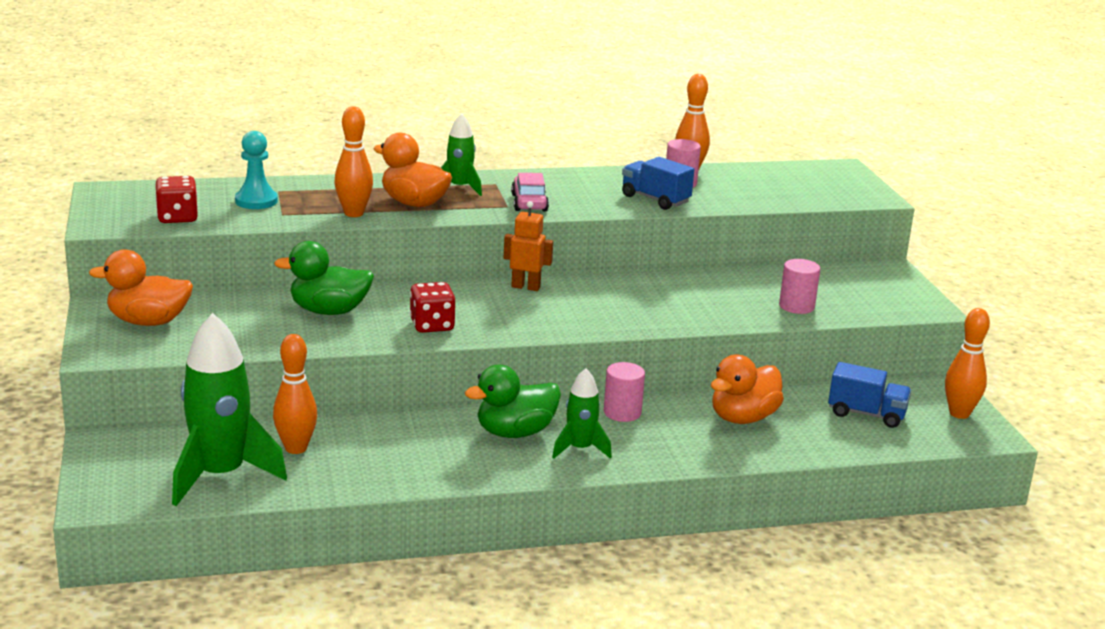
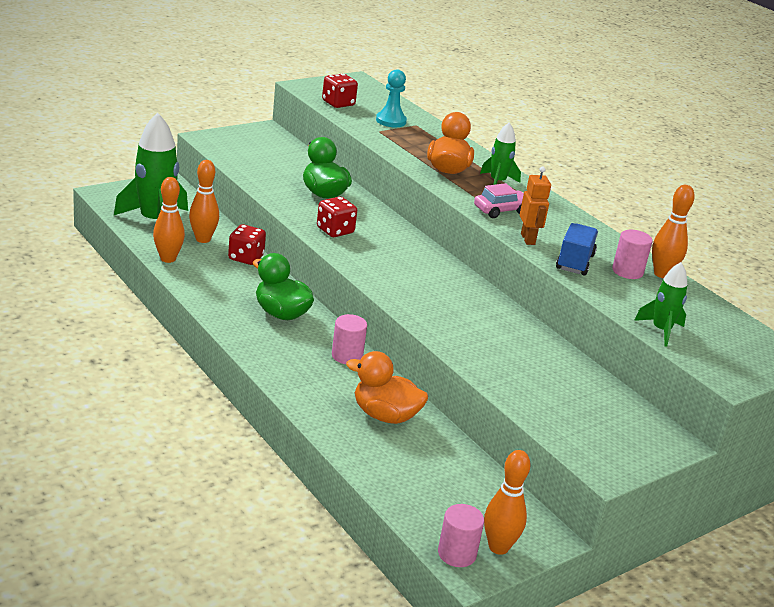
camera: 65 degrees right, 5 degrees up
(148, 322) = (258, 144): orange duck -> none
(354, 213) = (406, 152): orange bowling pin -> orange bowling pin (168, 259)
(365, 428) = (246, 258): none -> red dice
(526, 287) = (434, 258): orange robot -> orange robot (528, 239)
(580, 449) = (277, 343): green rocket -> green rocket (661, 330)
(796, 306) = (528, 388): pink cylinder -> pink cylinder (457, 554)
(866, 414) = (448, 485): blue truck -> none

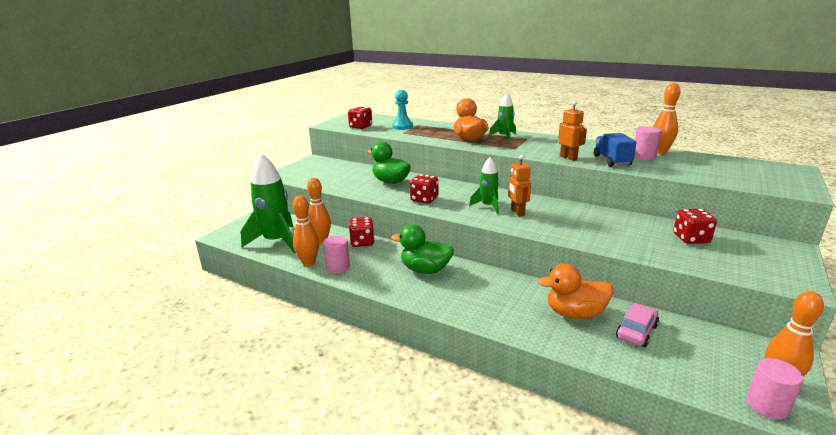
camera: 20 degrees left, 5 degrees down
(347, 356) = (499, 281): pink cylinder -> pink cylinder (338, 267)
(421, 285) = (517, 212): none -> orange robot
(501, 210) = (530, 149): pink car -> pink car (636, 331)
(575, 388) = (691, 238): none -> red dice
(661, 330) = (719, 179): green rocket -> green rocket (488, 206)

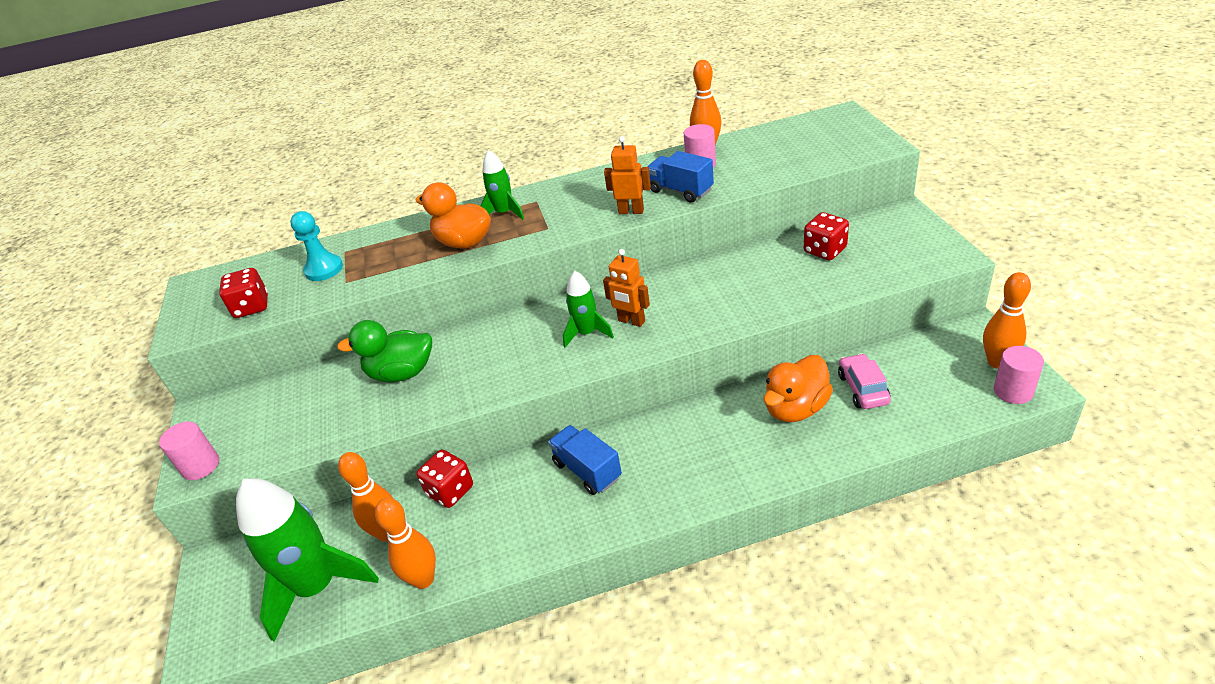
camera: 40 degrees left, 15 degrees up
(338, 267) = (474, 553): pink cylinder -> pink cylinder (201, 466)
(424, 199) = (495, 374): red dice -> none
(425, 270) = (587, 470): green duck -> blue truck

